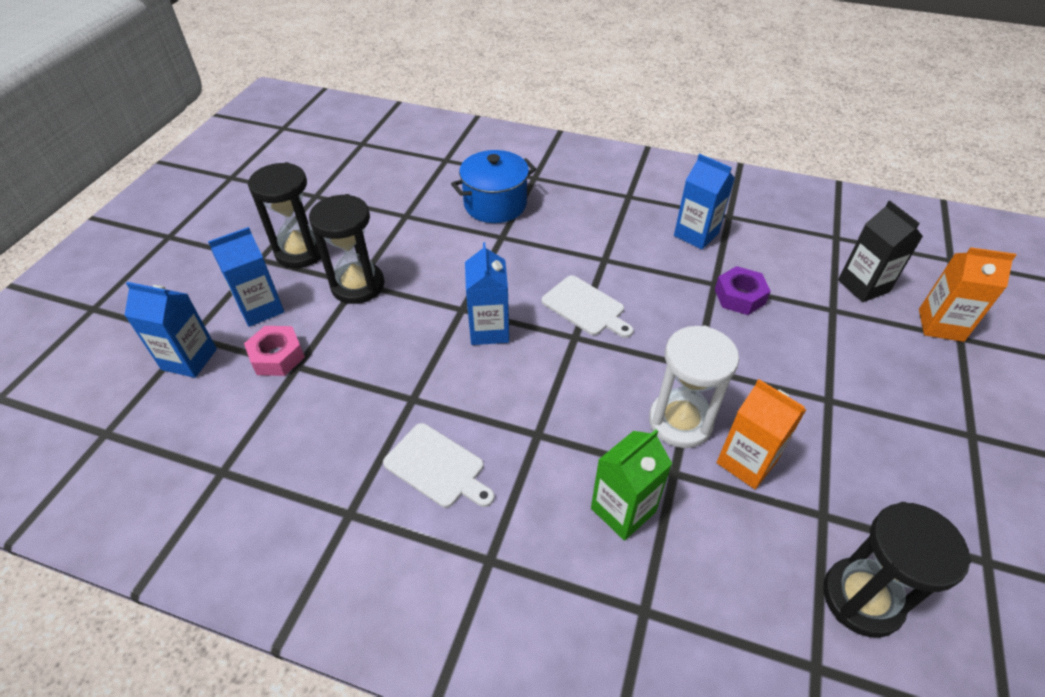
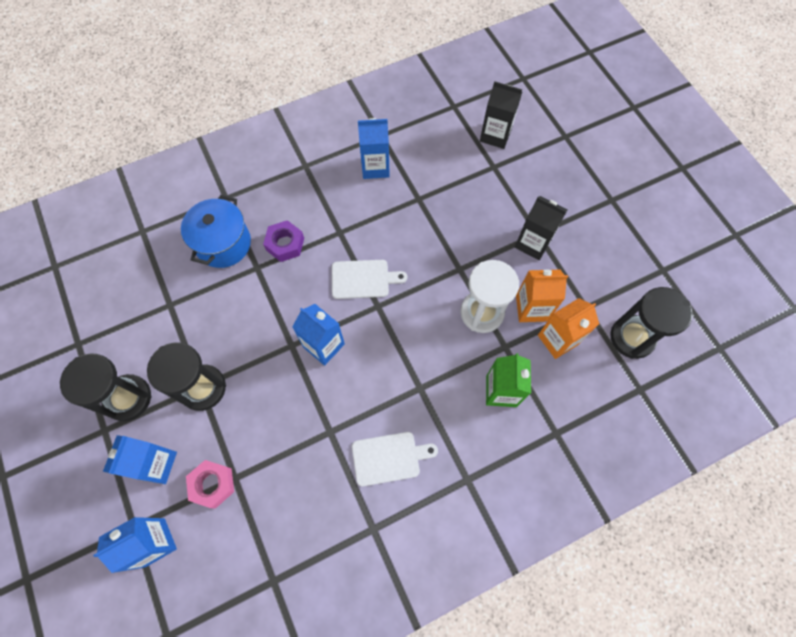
camera: 45 degrees left, 20 degrees up
(739, 296) = (439, 197): purple nut -> purple nut (285, 244)
(812, 404) = (533, 243): none -> black carton
(940, 325) = (551, 134): orange carton -> orange carton (558, 339)

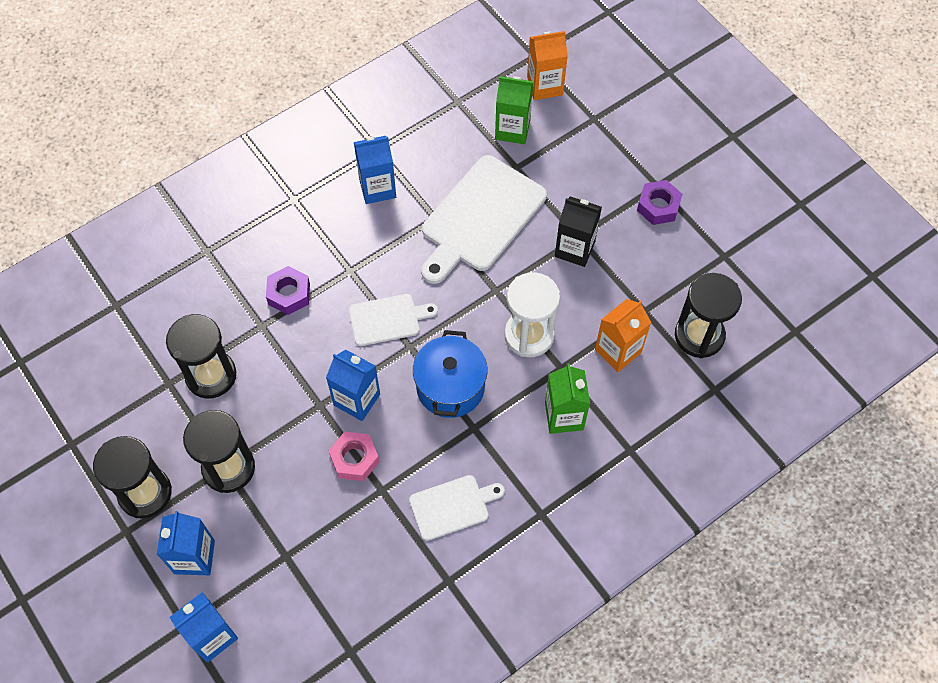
camera: 10 degrees left, 5 degrees down
(206, 304) = (211, 375): none -> black hourglass
(212, 484) = (263, 567): pink nut -> pink nut (354, 459)
(223, 244) = (216, 304): blue pot -> blue pot (450, 387)
(456, 204) = (480, 218): none -> white cutting board
(495, 135) = (512, 129): black carton -> green carton
(531, 308) = (584, 321): orange carton -> orange carton (544, 86)
(610, 218) = (658, 206): none -> purple nut

